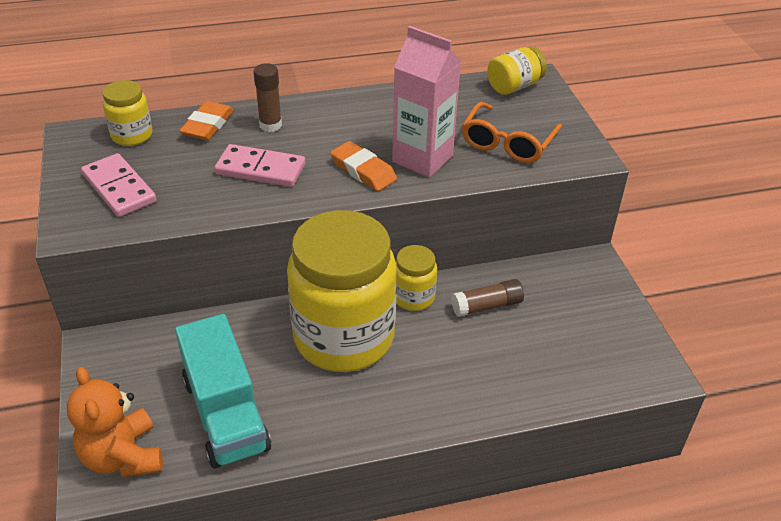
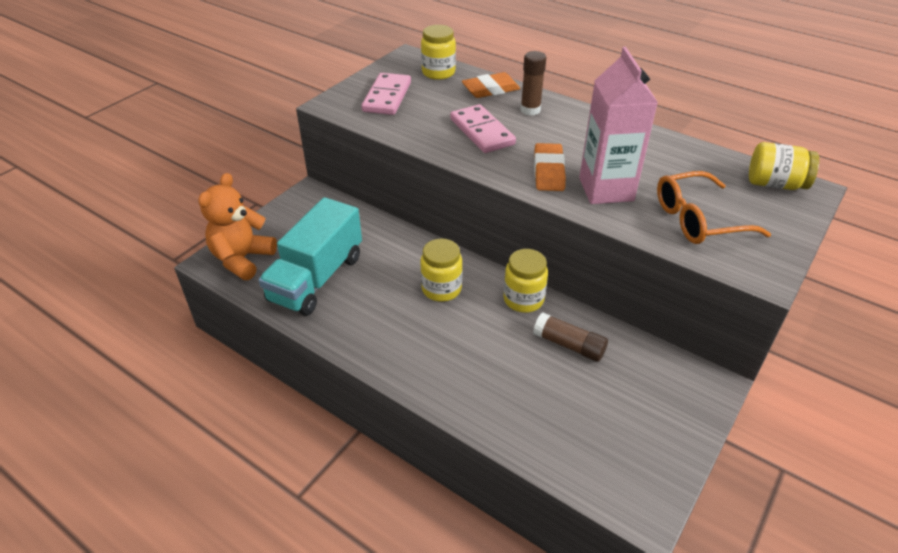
camera: 50 degrees right, 0 degrees up
(344, 337) = (441, 289): yellow jar -> yellow jar, size x0.44

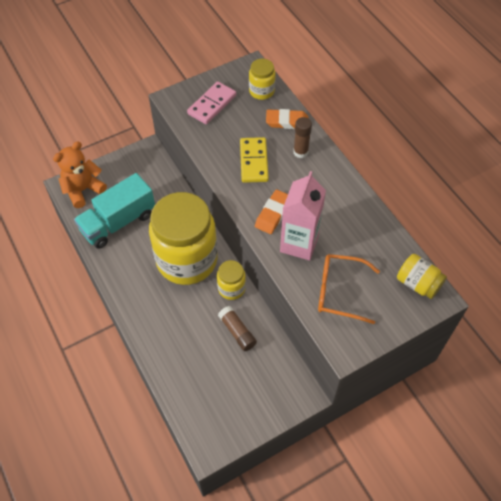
camera: 25 degrees right, 15 degrees up
(441, 289) = (187, 260): yellow jar -> yellow jar, size x2.27
(482, 132) = (254, 161): pink domino -> yellow domino

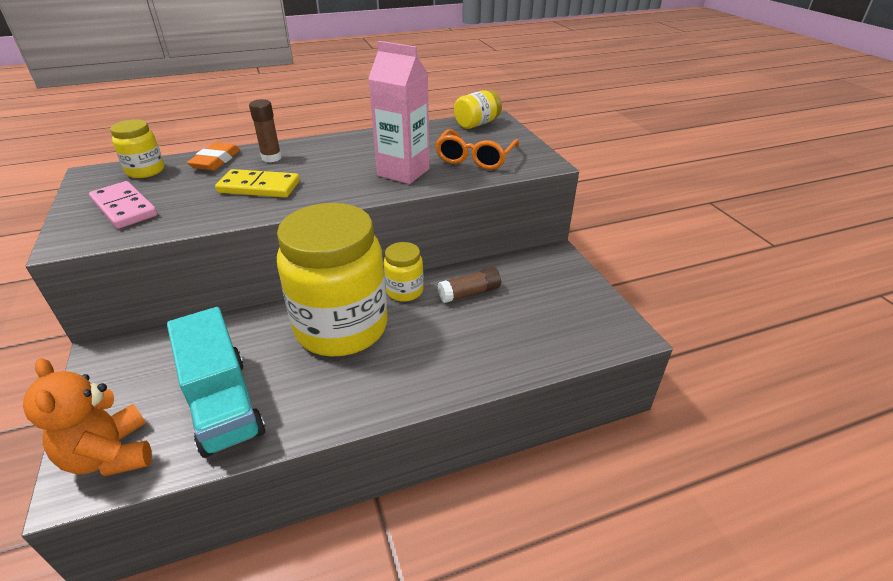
camera: 80 degrees left, 20 degrees down
(273, 214) = (351, 183): orange eraser -> none

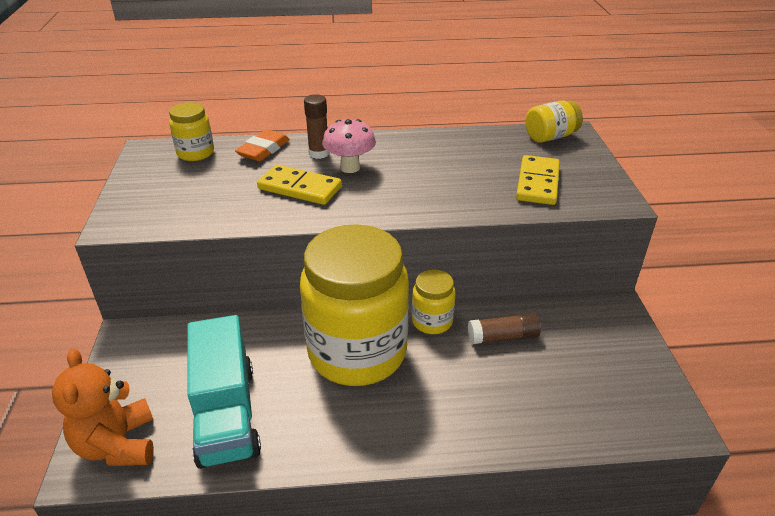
camera: 15 degrees right, 0 degrees up
(124, 208) = (169, 194): pink domino -> none
(304, 166) = (350, 167): none -> pink mushroom
(403, 172) = (452, 190): pink carton -> none
(475, 158) = (537, 183): orange glasses -> yellow domino

